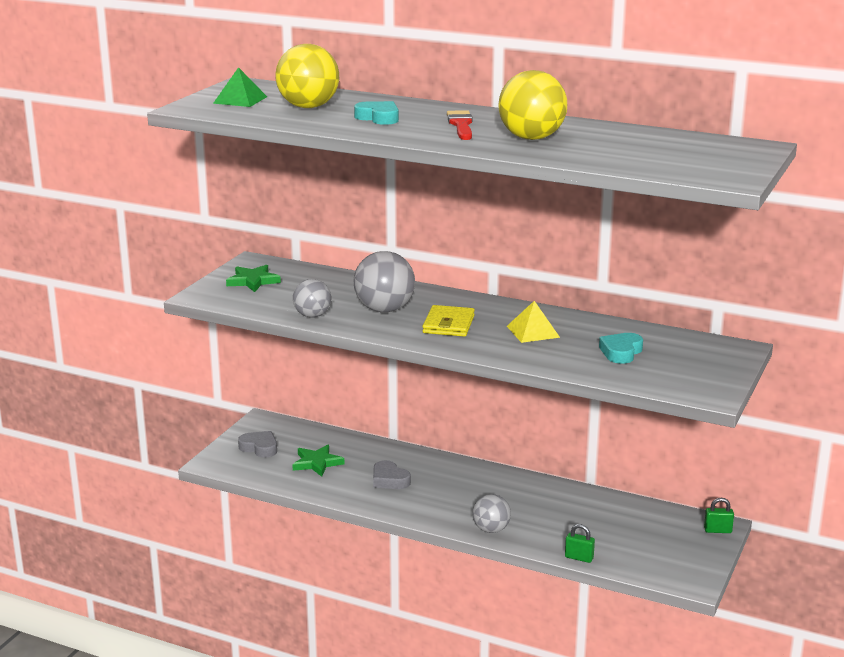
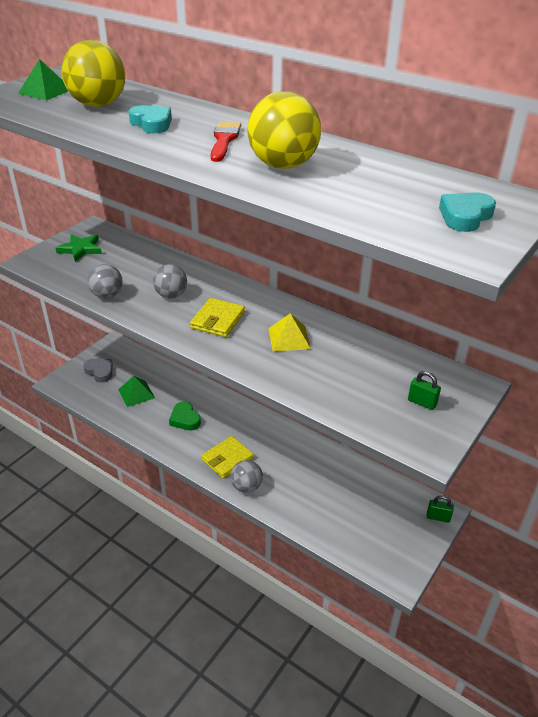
camera: 10 degrees right, 15 degrees up
(317, 463) = (136, 393): green star -> green pyramid
(384, 310) = (171, 295): grey ball -> grey ball, size x0.63
(389, 480) = (185, 419): grey heart -> green heart
(457, 509) = (227, 459): none -> yellow wallet
(579, 558) = (309, 531): green padlock -> green padlock (422, 402)
(621, 352) = (360, 376): turquoise heart -> turquoise heart (465, 216)

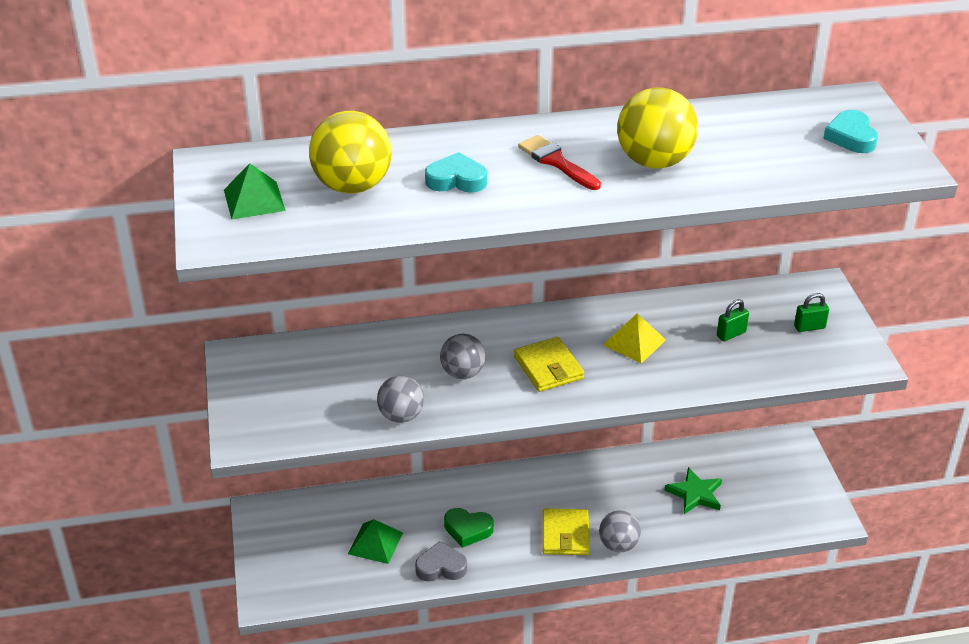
camera: 45 degrees left, 0 degrees up
(80, 249) = (274, 388): green star -> green star (695, 494)
(100, 372) = (295, 551): grey heart -> grey heart (441, 567)
(438, 517) = (796, 447): green padlock -> green padlock (731, 334)

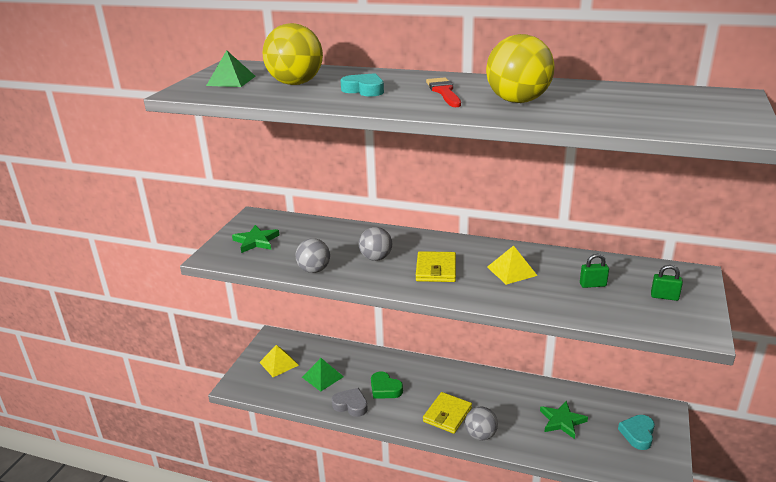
camera: 30 degrees right, 10 degrees down
(280, 396) = (256, 241): none -> green star
(300, 546) = (279, 363): none -> yellow pyramid
(851, 137) = (706, 111): turquoise heart -> turquoise heart (637, 434)

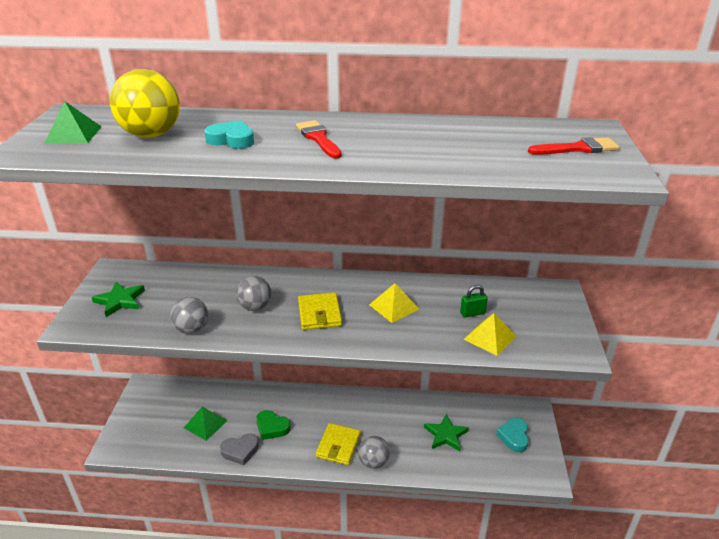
camera: 15 degrees left, 5 degrees up
(279, 363) = (156, 416): yellow pyramid -> yellow pyramid (490, 337)
(351, 405) = (240, 451): grey heart -> grey heart turned 150 degrees clockwise
(518, 101) = (397, 147): yellow ball -> none
(664, 297) = (538, 318): green padlock -> none
(706, 111) = (578, 148): none -> red brush

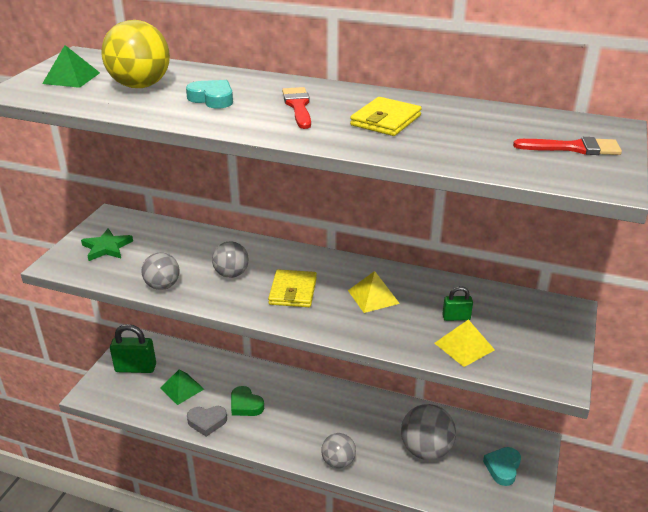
camera: 15 degrees right, 0 degrees up
(153, 413) = (136, 368): none -> green padlock
(338, 446) = (307, 437): yellow wallet -> yellow wallet (385, 120)
(445, 435) = (426, 450): green star -> grey ball

